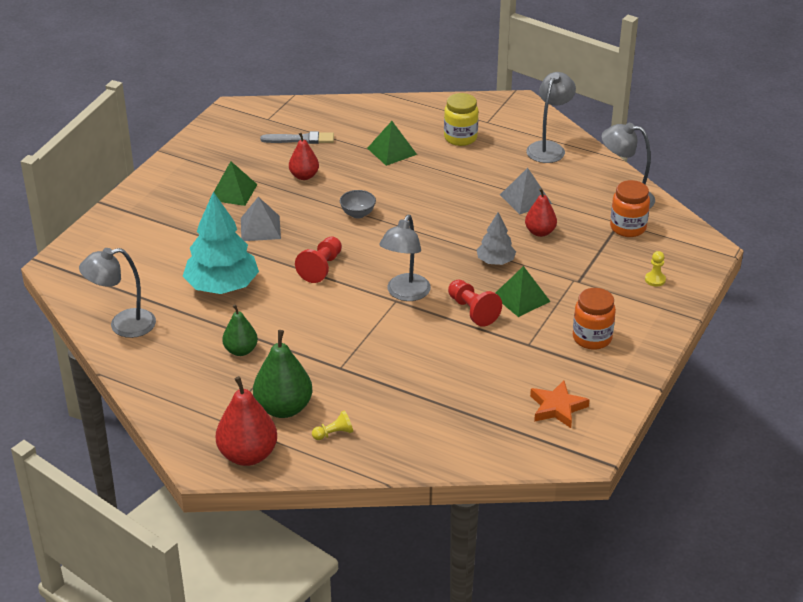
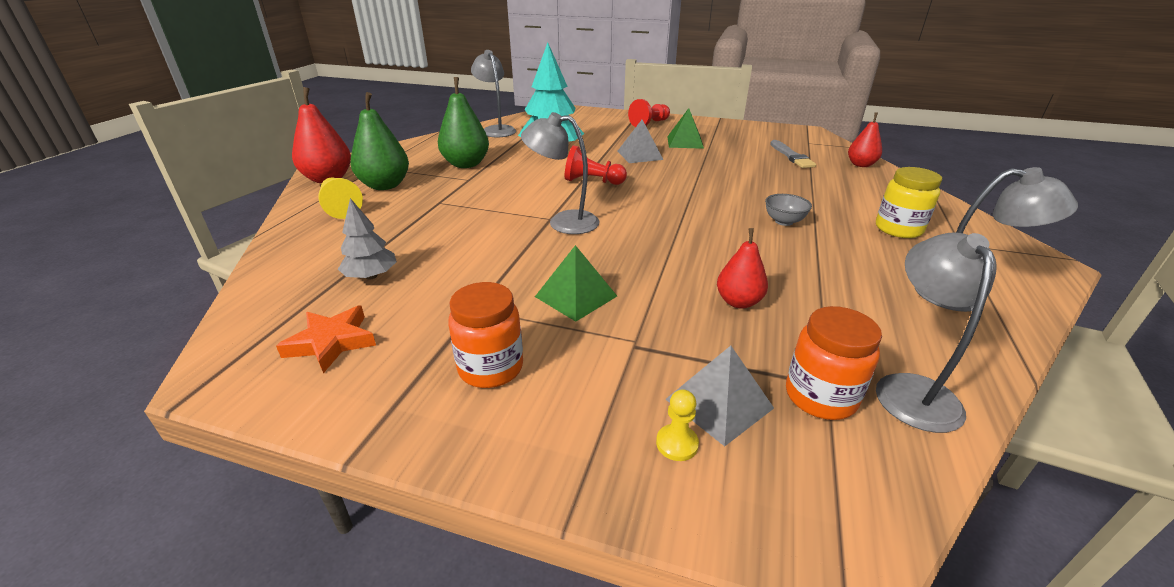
camera: 80 degrees right, 5 degrees down
(241, 350) = (466, 164): green pear -> green pear, size x1.62
(304, 176) = (733, 162): red pear -> red pear (861, 165)
(334, 433) = (341, 208): yellow pawn -> yellow pawn, size x1.69
(358, 214) = (690, 189): grey bowl -> grey bowl (784, 221)
(392, 151) = (821, 194): green pyramid -> none
(472, 311) = (540, 263): red pawn -> red pawn (649, 123)
(495, 261) = (649, 271): grey tree -> grey tree (371, 276)
(525, 199) = (809, 284): grey pyramid -> grey pyramid (719, 403)

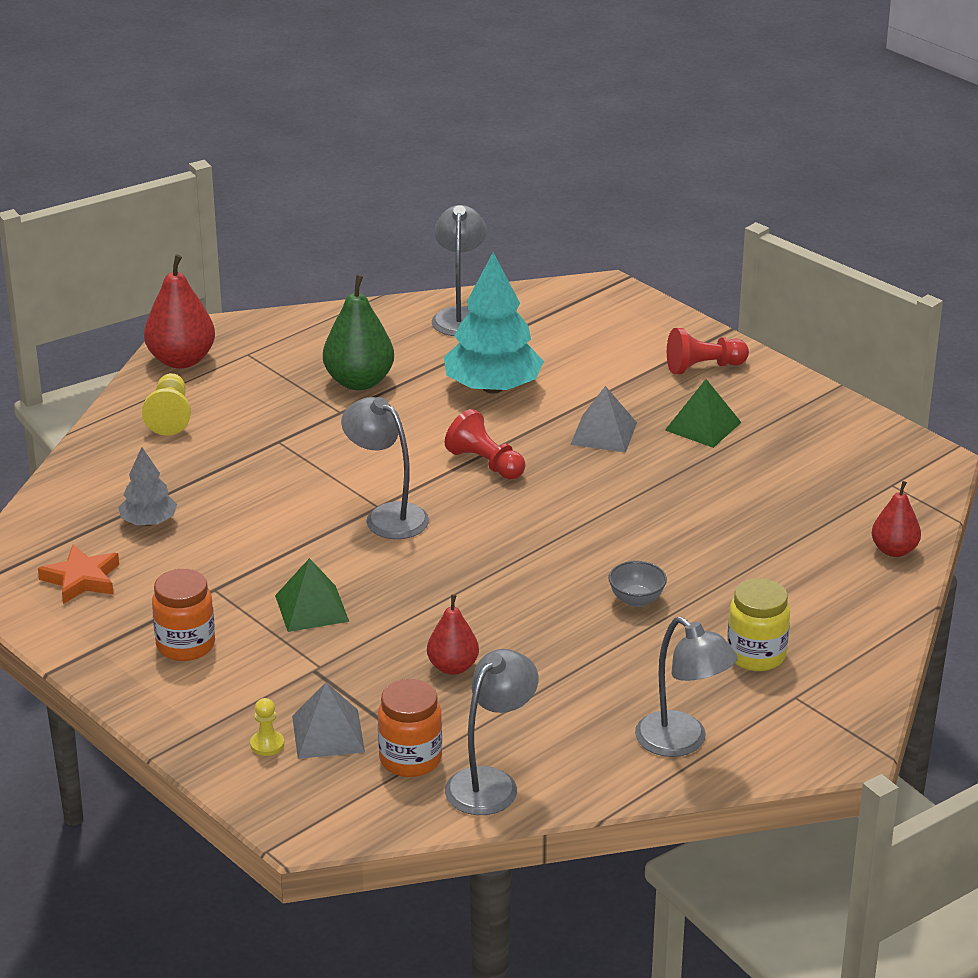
camera: 30 degrees right, 0 degrees up
(385, 185) = (237, 393): green pear -> none
(791, 156) = (818, 503): grey brush -> none

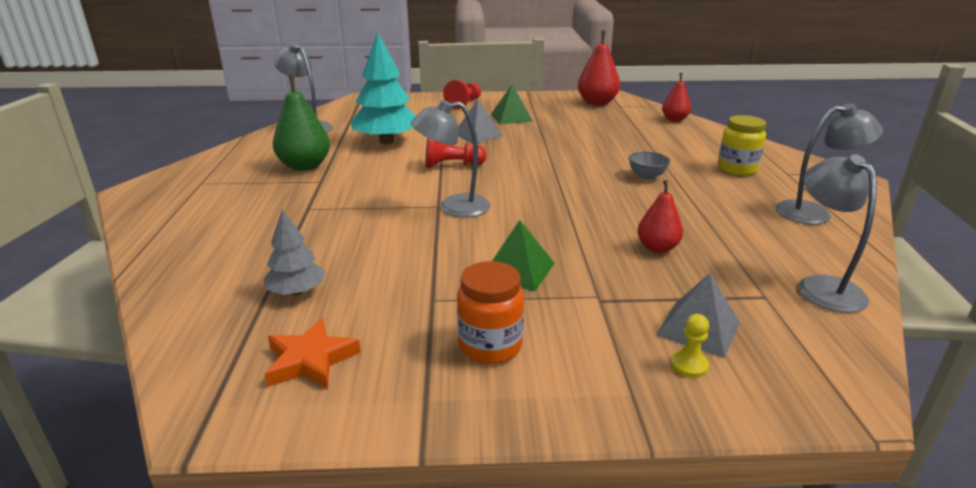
camera: 50 degrees left, 5 degrees down
(170, 416) = (197, 231): yellow pawn -> none
(181, 360) = (152, 203): red pear -> red pear (597, 103)
(410, 759) = (766, 306): orange jar -> none

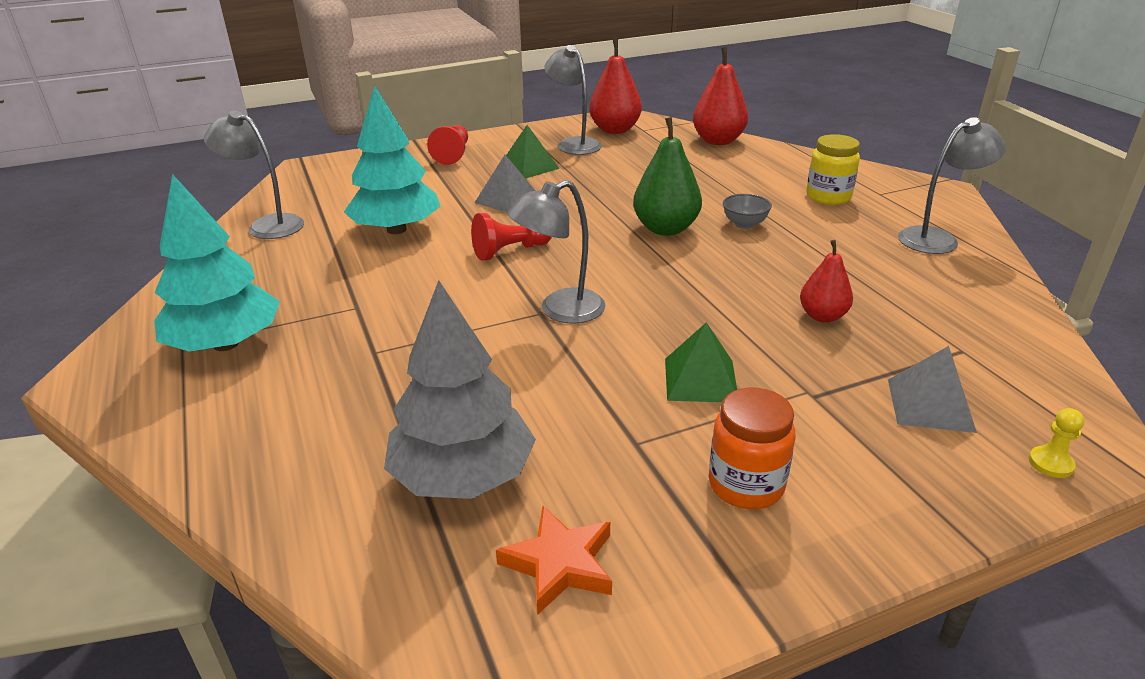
camera: 20 degrees left, 5 degrees up
(225, 187) = (226, 344): none -> turquoise tree
(297, 291) = (463, 476): grey tree -> grey tree, size x1.85
(305, 166) = (315, 289): green pear -> green pear (666, 229)
(674, 120) = (718, 141): red pear -> red pear, size x1.62
(689, 365) = (952, 451): yellow pawn -> yellow pawn (1050, 463)
(821, 286) = (1003, 326): grey lamp -> grey lamp (574, 144)

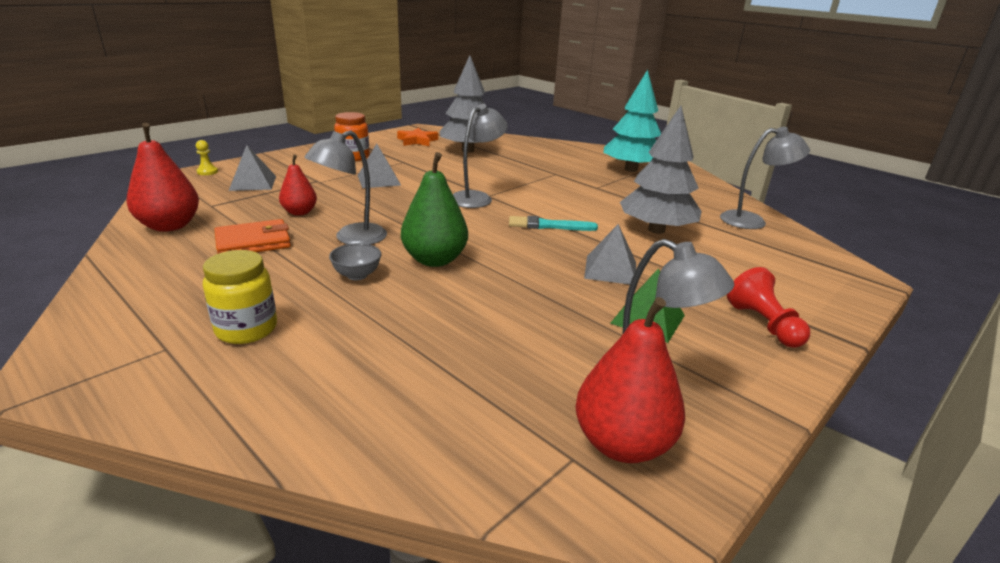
camera: 155 degrees right, 5 degrees down
(396, 229) = (656, 230): turquoise tree -> grey tree
(510, 251) = (548, 226): red pawn -> turquoise brush
(701, 380) = (378, 180): green pyramid -> grey pyramid
(718, 141) = (414, 446): red pear -> red pear (170, 226)
(863, 275) = (253, 242): none -> orange wallet
(937, 238) = (147, 287): grey lamp -> grey lamp (352, 238)

